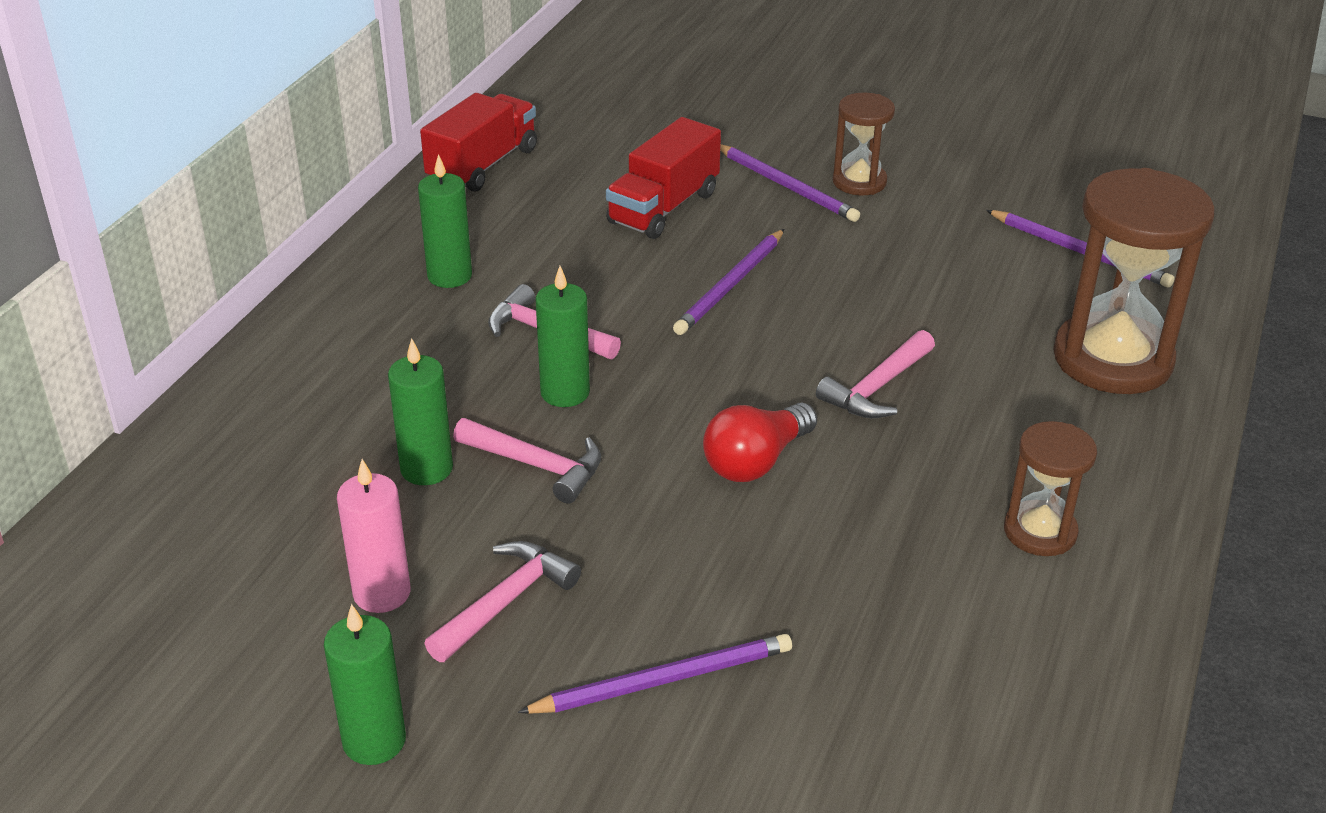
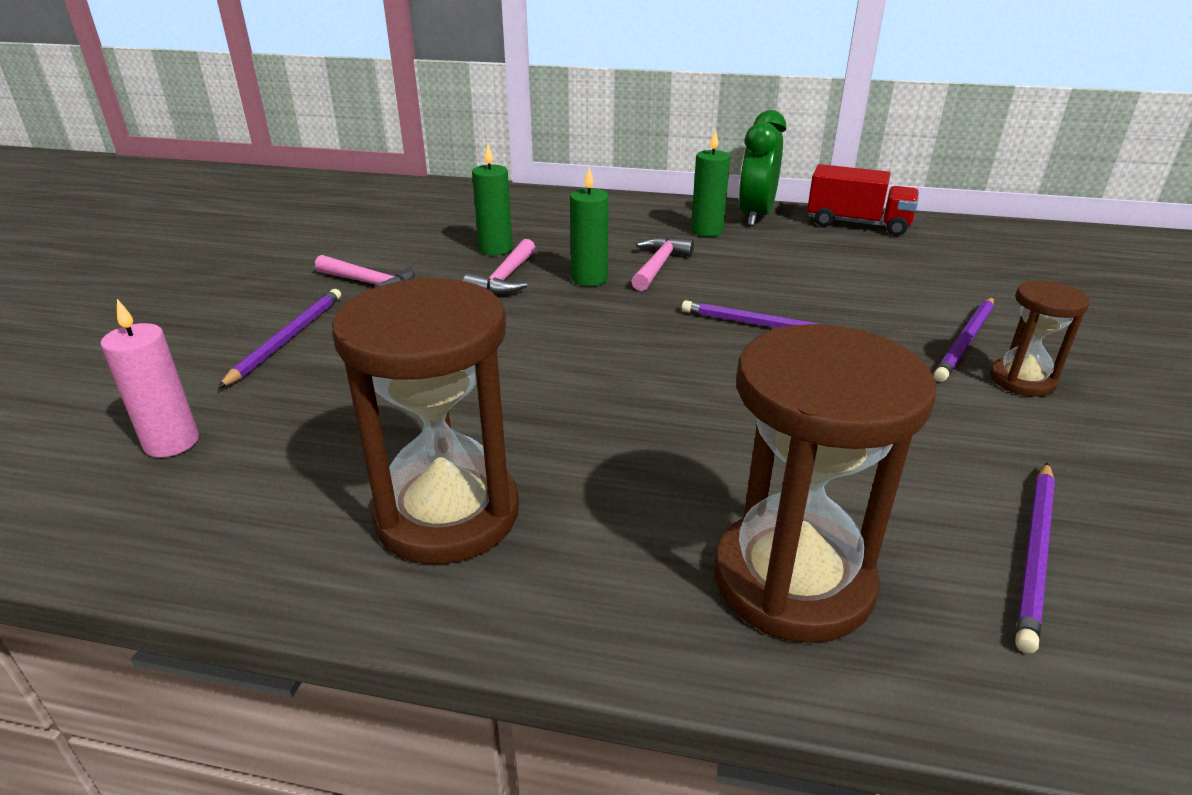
camera: 80 degrees right, 5 degrees down
(374, 741) = (264, 264): green candle -> none
(382, 593) = (382, 252): pink candle -> pink candle (171, 442)
(418, 229) = (755, 216): none -> green clock
(663, 208) = (866, 290): red truck -> none
(663, 680) = (287, 339): purple pencil -> purple pencil turned 135 degrees counterclockwise
(756, 461) = (527, 355): red light bulb -> none
(877, 387) = (653, 407): pink hammer -> none
(1040, 531) = (447, 514): brown hourglass -> brown hourglass, size x1.86

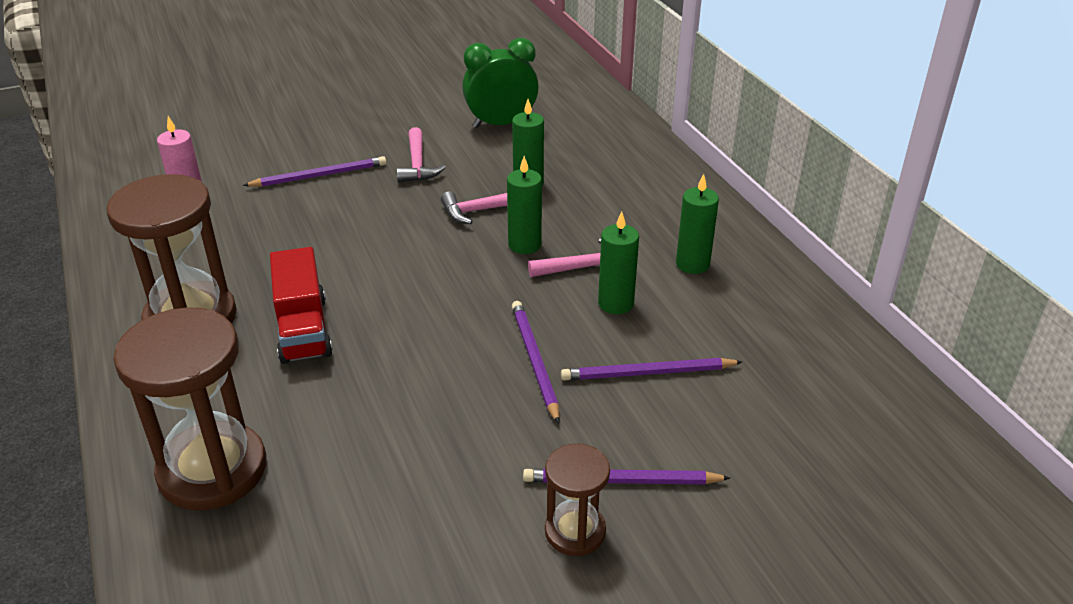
camera: 55 degrees right, 5 degrees up
(725, 271) = (615, 303): none -> green candle
(755, 216) = (766, 278): green clock -> green clock (501, 124)
(857, 224) = (832, 346): red truck -> red truck (303, 329)
(1035, 554) = (310, 578): purple pencil -> purple pencil (647, 373)

